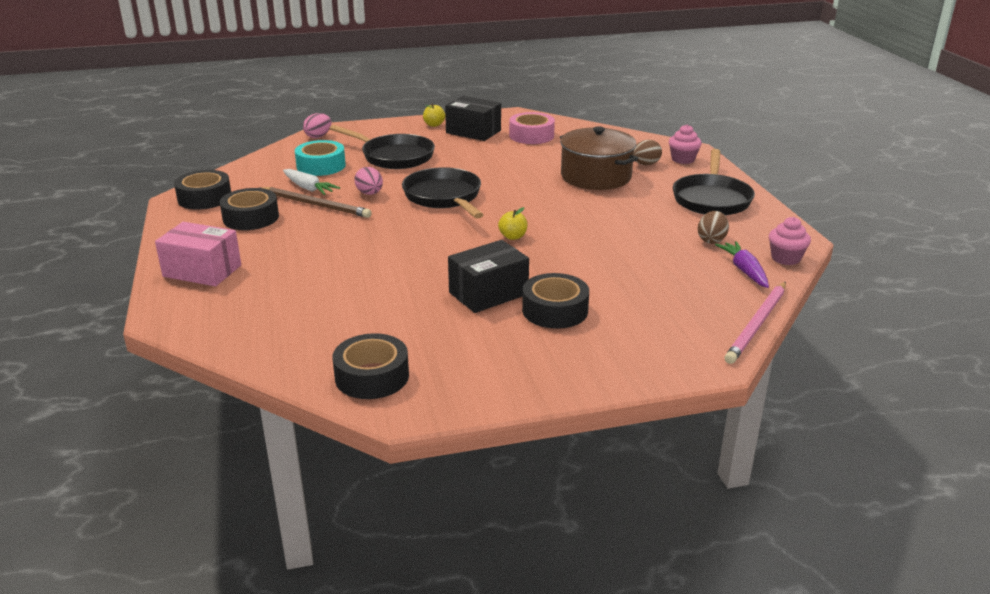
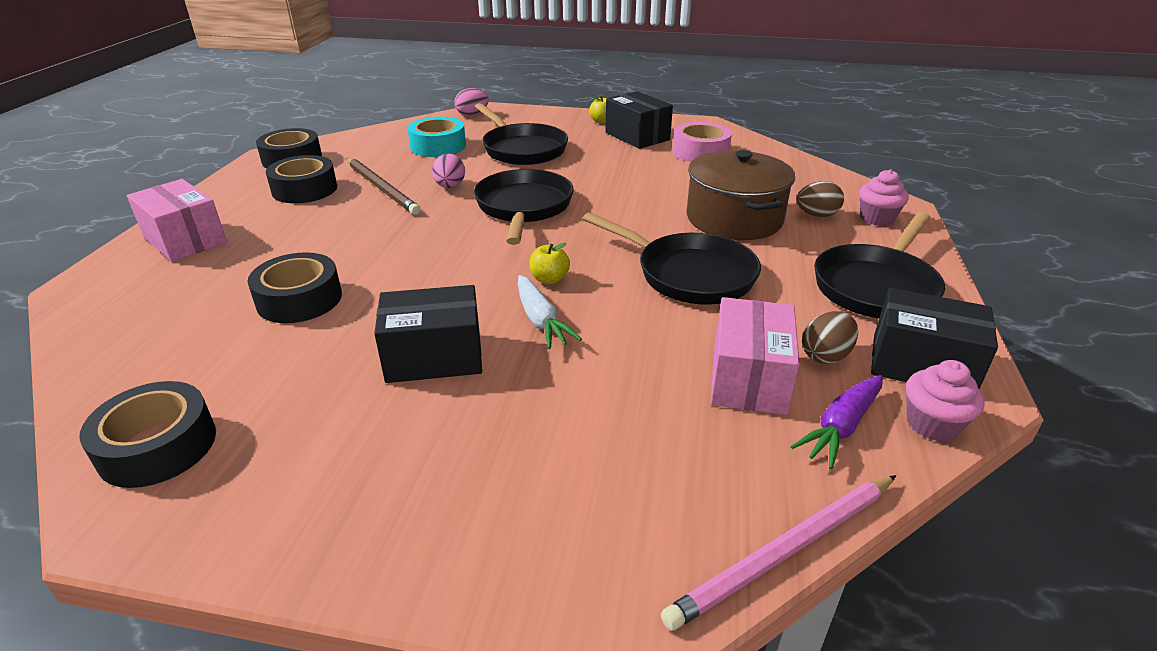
camera: 25 degrees right, 5 degrees up
(309, 188) = (397, 168): white carrot -> white carrot (541, 321)
(555, 310) = (490, 412): black tape -> black tape (299, 299)
(598, 215) = (689, 274): none -> black pan
(680, 260) = (748, 378): none -> pink box
(744, 270) = (840, 427): purple carrot -> purple carrot turned 150 degrees counterclockwise
(762, 233) = (921, 365): none -> black box

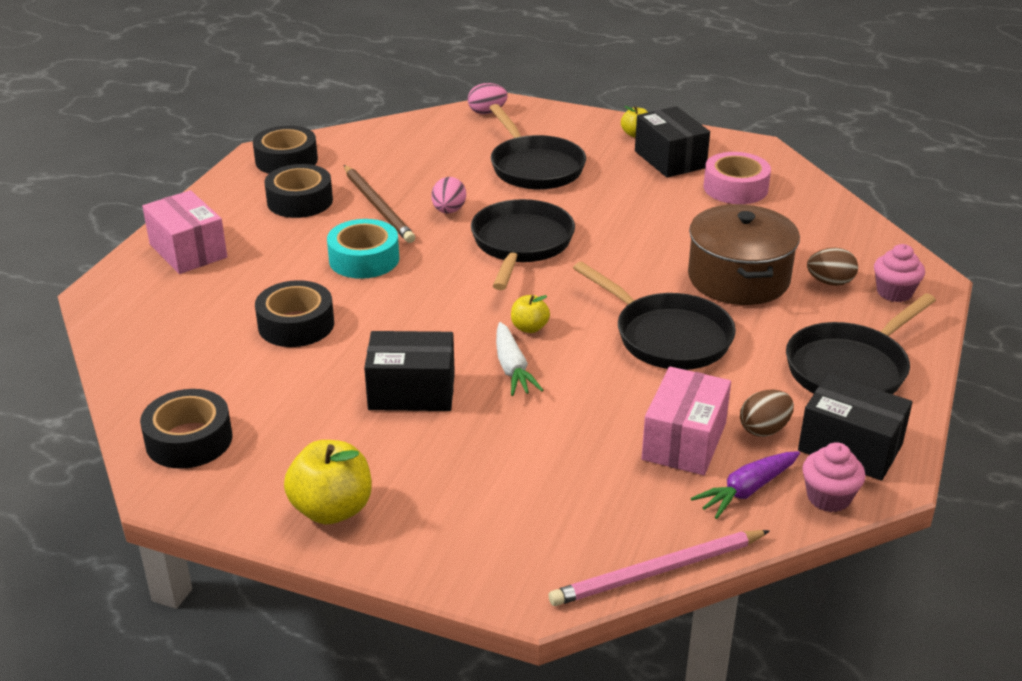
camera: 10 degrees right, 0 degrees up
(345, 520) = (332, 509): none -> yellow apple
(438, 146) = (443, 155): turquoise tape -> turquoise tape (364, 259)

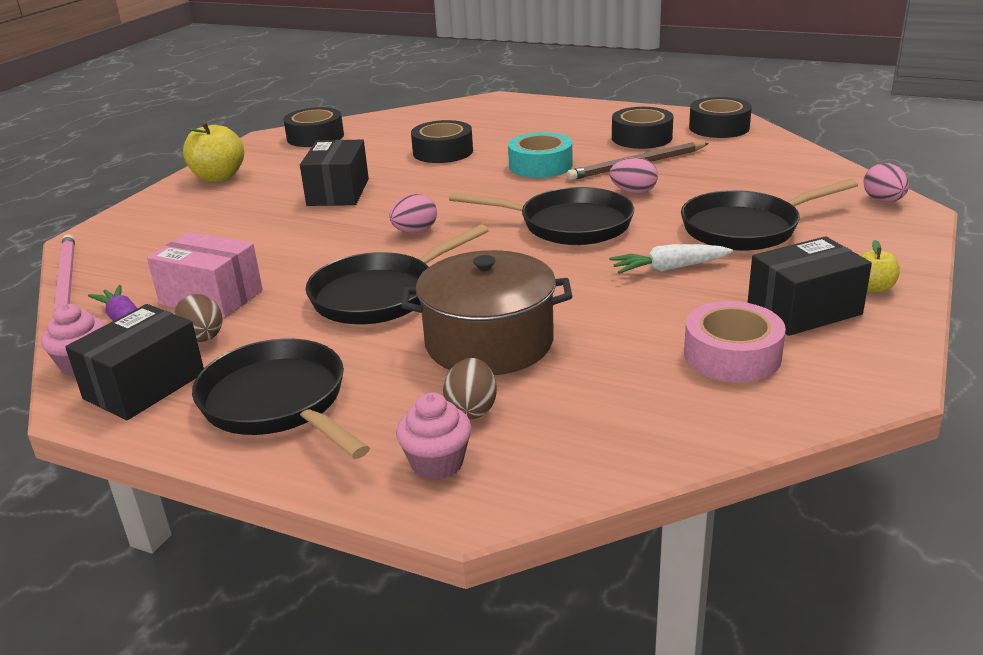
camera: 95 degrees right, 5 degrees down
(188, 251) = (554, 113): pink box -> none
(512, 368) = (354, 226): white carrot -> white carrot (668, 269)
(529, 328) = (415, 231): yellow apple -> pink egg

